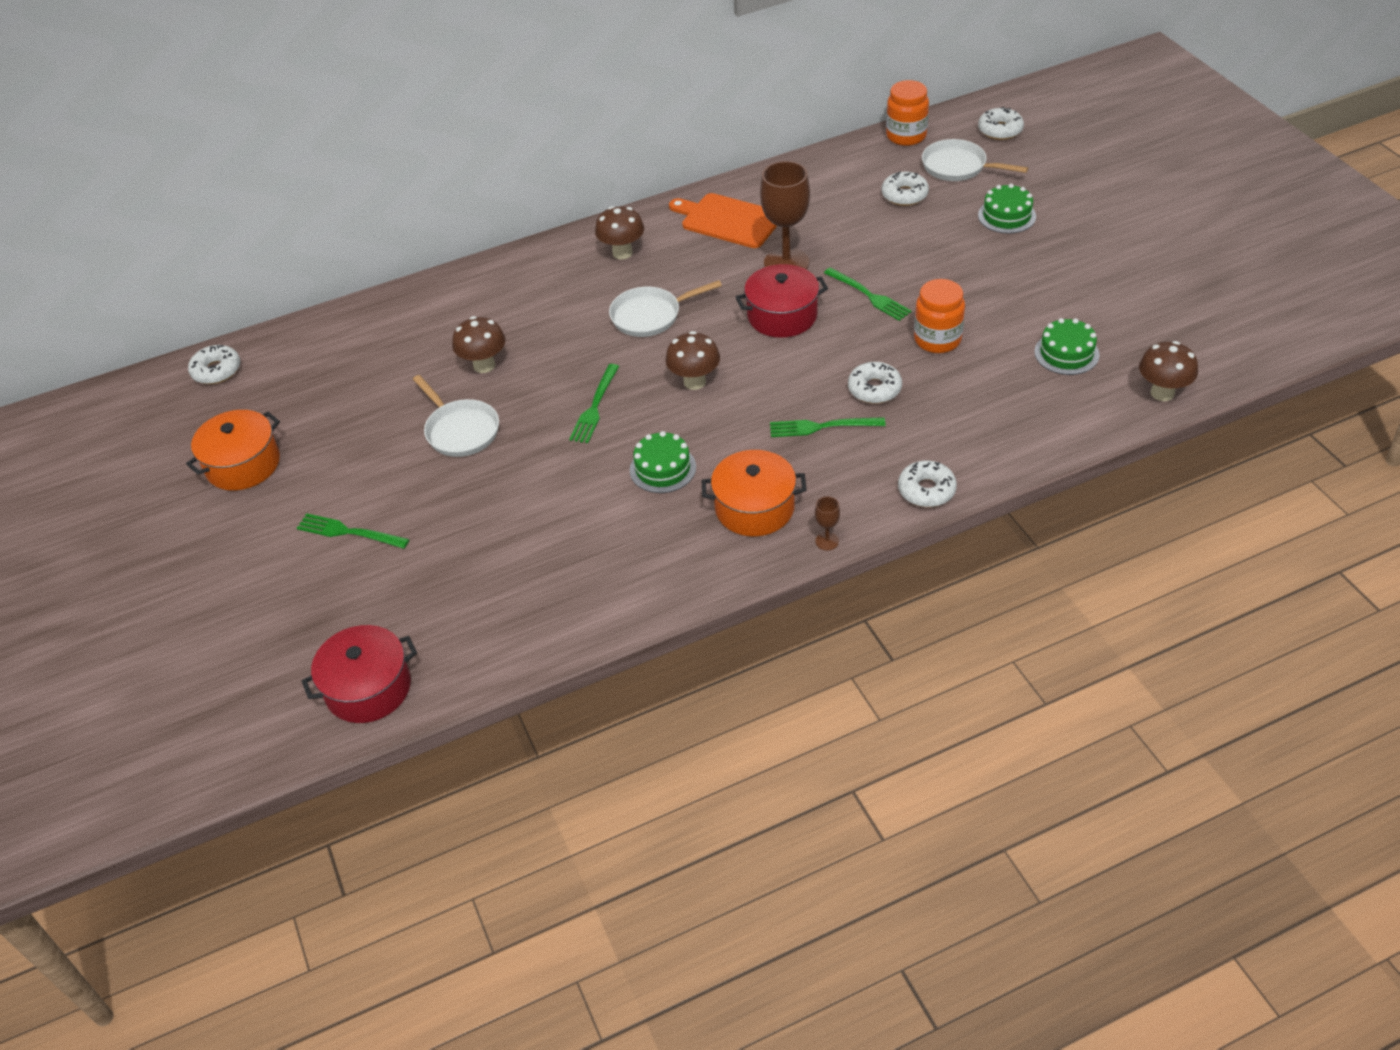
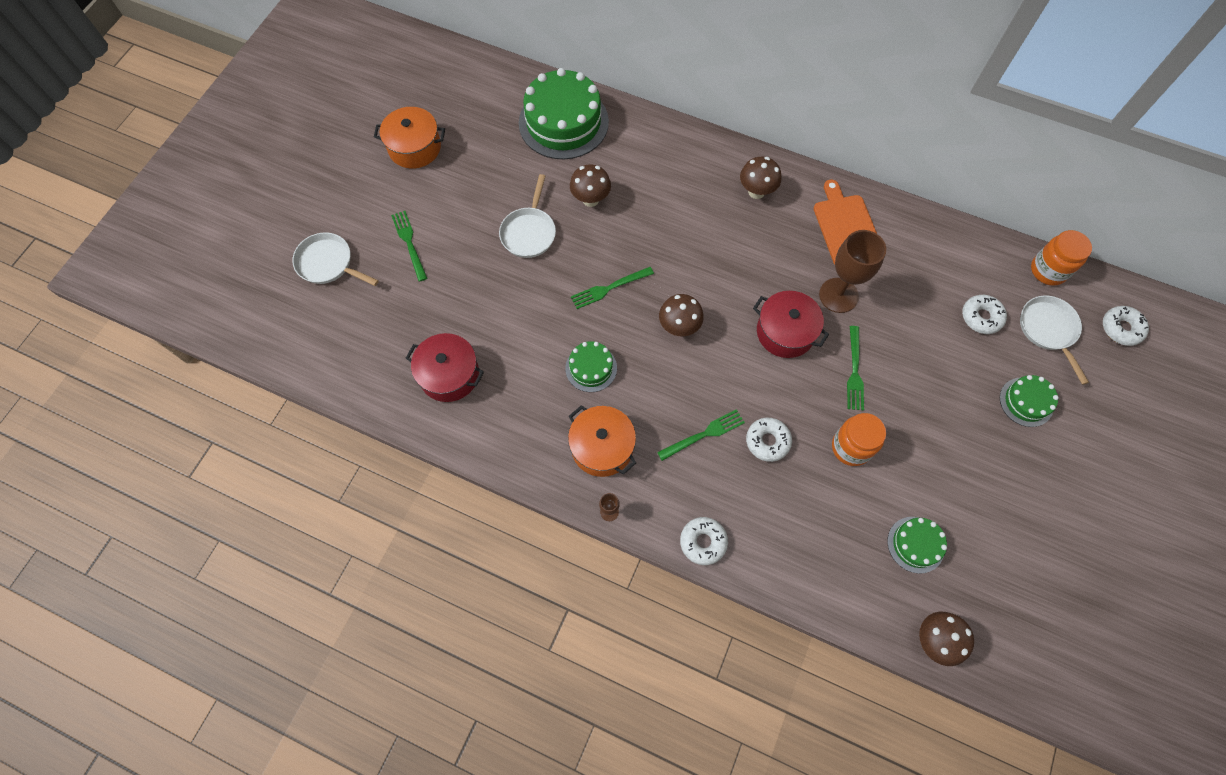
camera: 45 degrees right, 20 degrees up
(217, 370) = (470, 71): white donut -> none
(368, 688) = (313, 348): red pot -> red pot (449, 375)
(374, 336) = (563, 122): none -> green cake
(650, 316) = (714, 254): white pan -> white pan (328, 263)
(821, 427) = (704, 434): green fork -> green fork turned 105 degrees clockwise

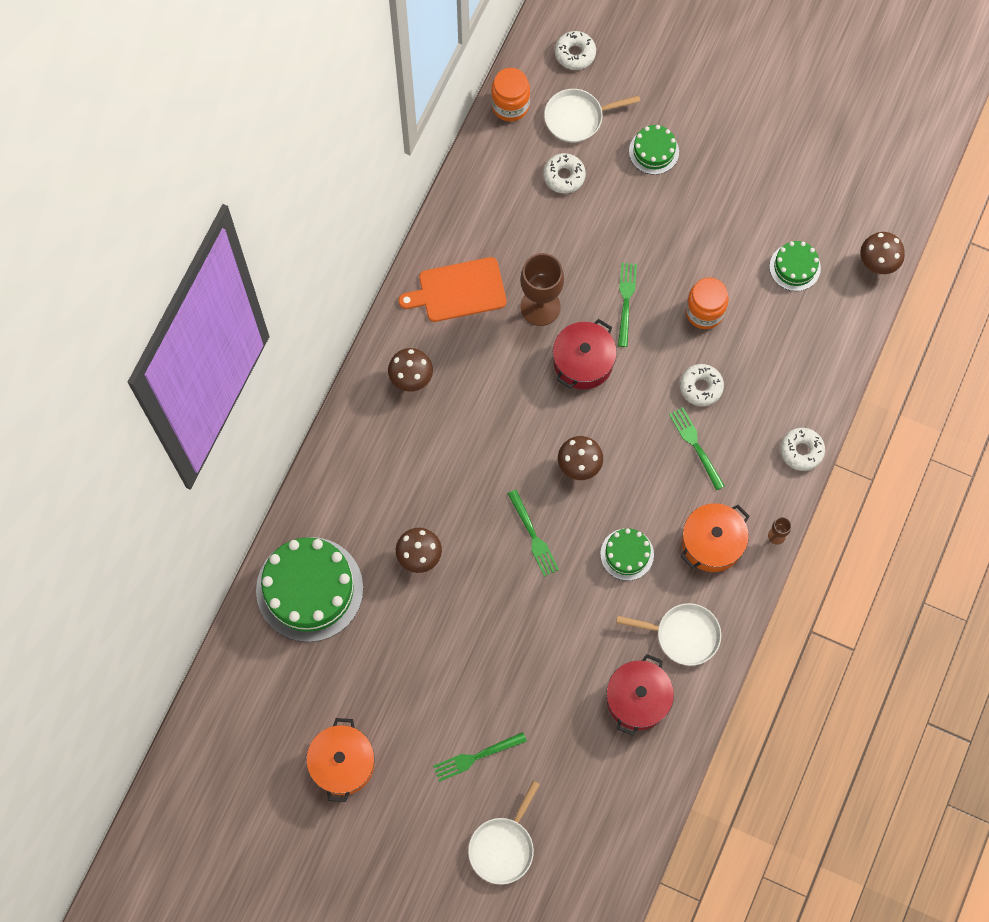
camera: 90 degrees left, 5 degrees up
(529, 232) = (462, 623): white pan -> white pan (683, 635)
(854, 372) = (626, 300): green fork -> green fork turned 90 degrees counterclockwise

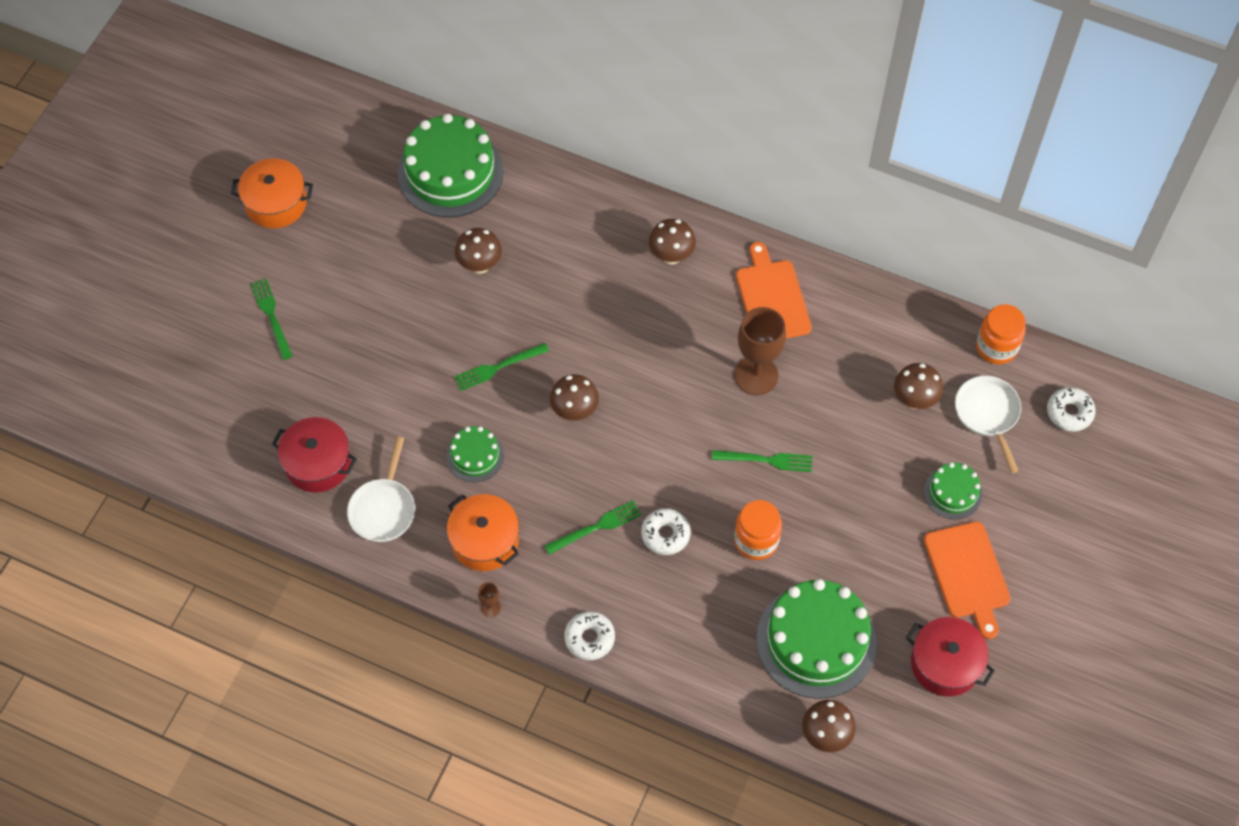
camera: 90 degrees right, 10 degrees down
(503, 847) = (180, 339): white pan -> none
(564, 176) = (914, 400): white donut -> brown mushroom
(583, 362) = (693, 416): red pot -> red pot (945, 664)
(729, 145) = (967, 574): none -> orange cutting board
(795, 267) = (816, 641): green cake -> green cake, size x1.99

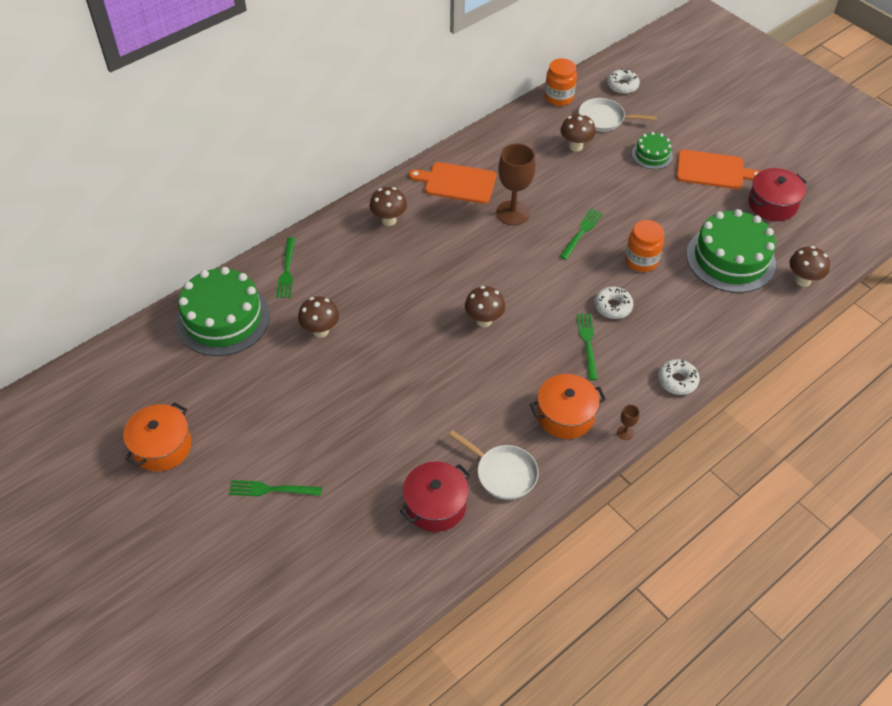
camera: 65 degrees left, 10 degrees down
(475, 456) = (488, 395): green cake -> none
(497, 368) = (418, 353): green fork -> green fork (287, 271)

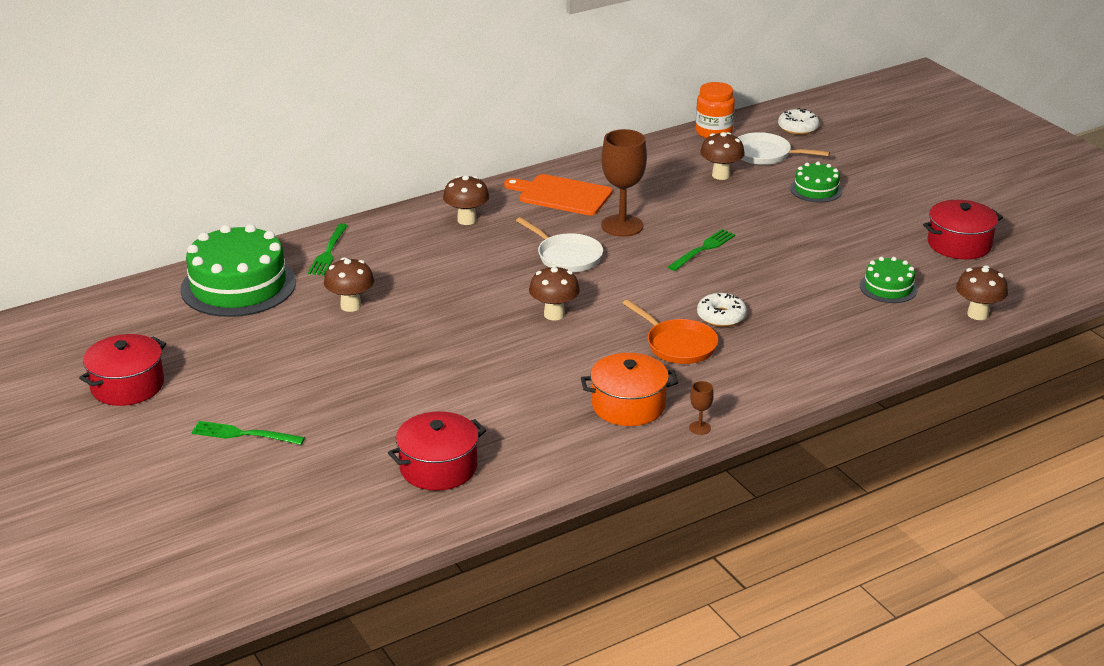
camera: 10 degrees right, 20 degrees down
(162, 447) = (127, 386): orange pot -> red pot
(503, 473) = (532, 448): white pan -> white pan (566, 256)
(587, 343) = (678, 345): green fork -> orange pan
(641, 260) = (771, 280): orange jar -> none
(677, 381) = (782, 388): white donut -> none
(713, 170) = (891, 209): orange cutting board -> none
(730, 259) = (888, 287): green cake -> green cake, size x0.50

